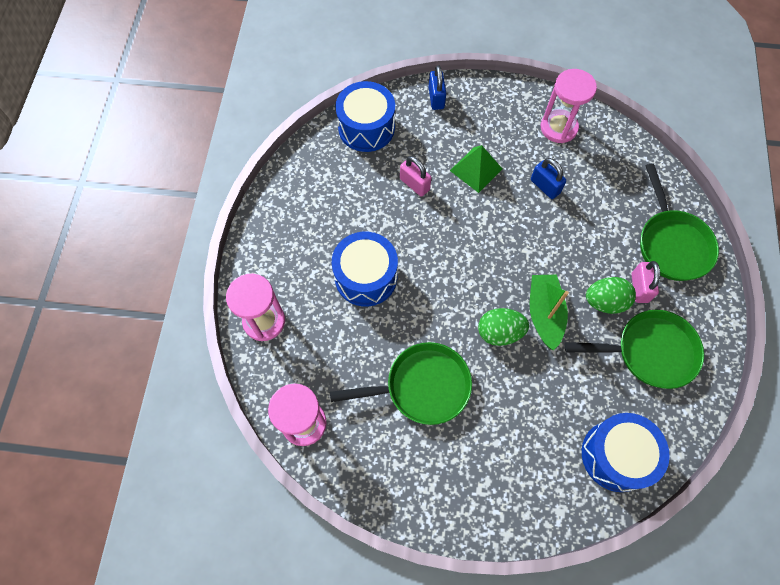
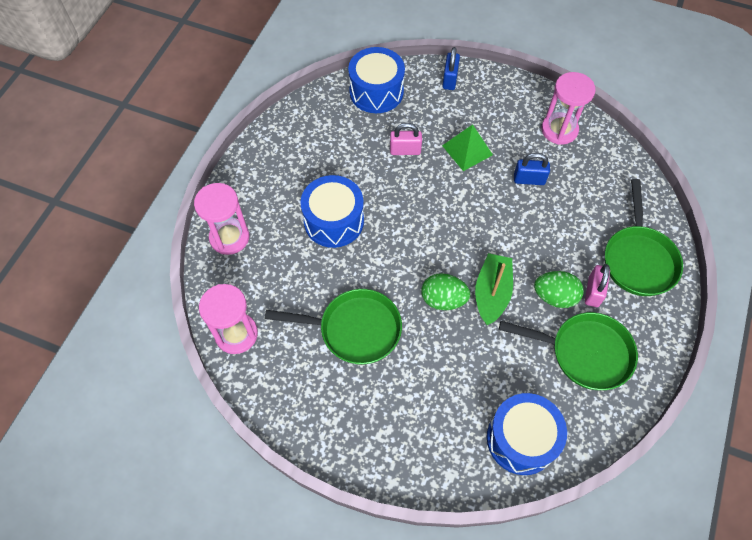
camera: 15 degrees right, 5 degrees down
(414, 184) = (405, 150): pink padlock -> pink padlock turned 60 degrees counterclockwise
(545, 186) = (529, 179): blue padlock -> blue padlock turned 60 degrees counterclockwise

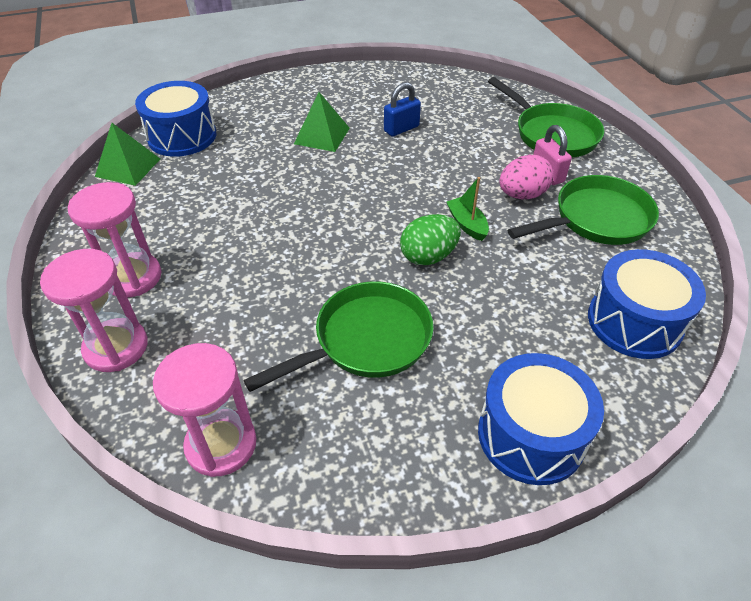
camera: 40 degrees left, 15 degrees down
(324, 100) = (128, 167): none -> green pyramid
(334, 221) = (239, 258): blue drum -> blue drum (531, 435)
(405, 150) = (260, 164): pink padlock -> none
(450, 79) = (250, 97): blue padlock -> none
(492, 293) = (467, 224): green boat -> green boat, size x0.62
(554, 296) = (522, 195): green egg -> pink egg
(559, 130) = (388, 87): pink hourglass -> pink hourglass (133, 277)

